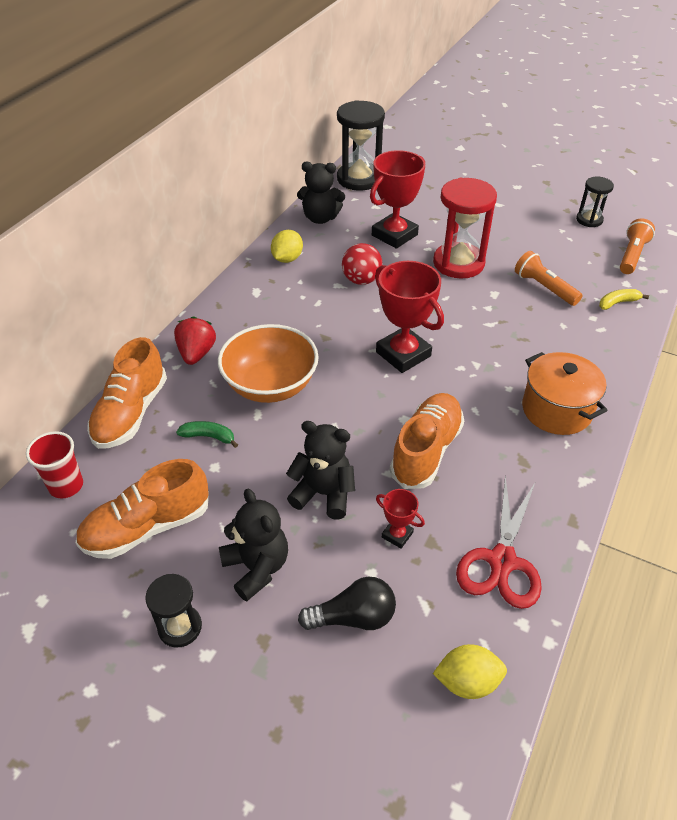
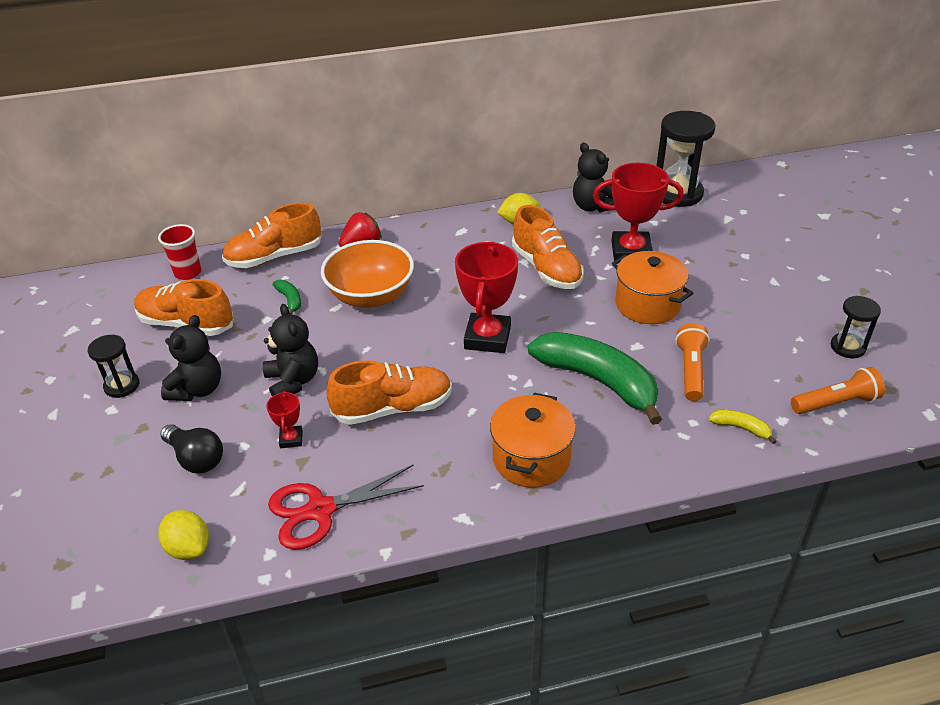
camera: 50 degrees right, 5 degrees down
(361, 280) = (546, 269): red ball -> orange shoe
(458, 263) = (647, 304): red hourglass -> orange pot
(511, 332) = (598, 381): none -> green banana

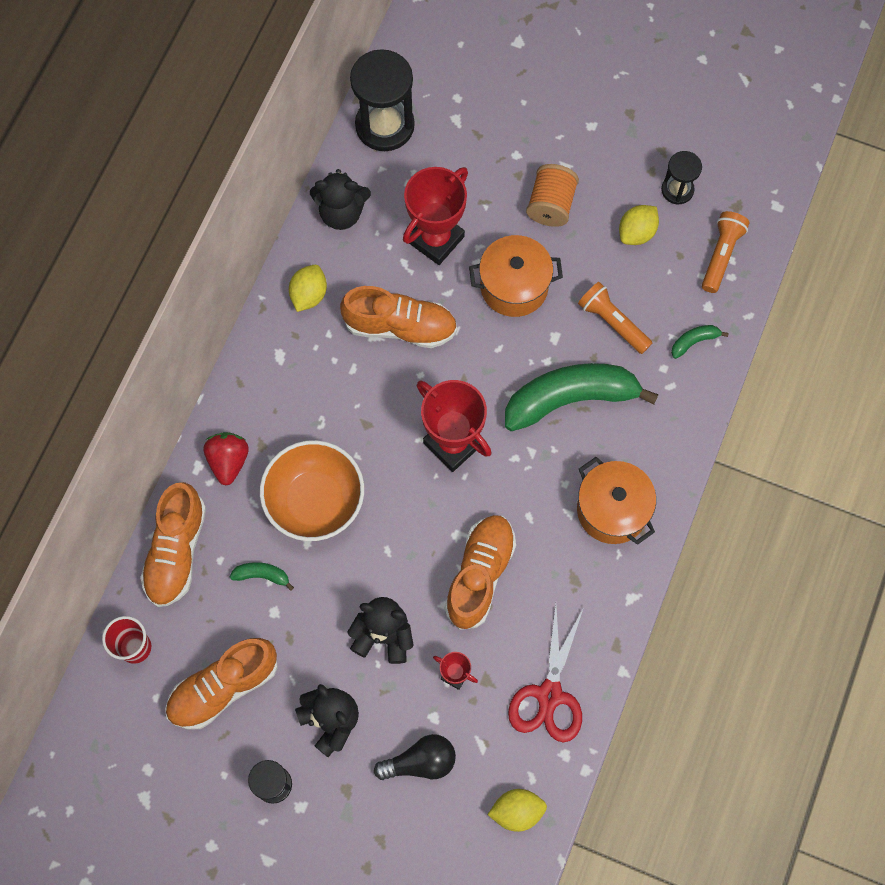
camera: 55 degrees left, 30 degrees up
(734, 290) = (551, 205): none -> orange spool
(741, 428) = (694, 341): yellow banana -> green banana
(780, 344) = (636, 233): none -> yellow lemon

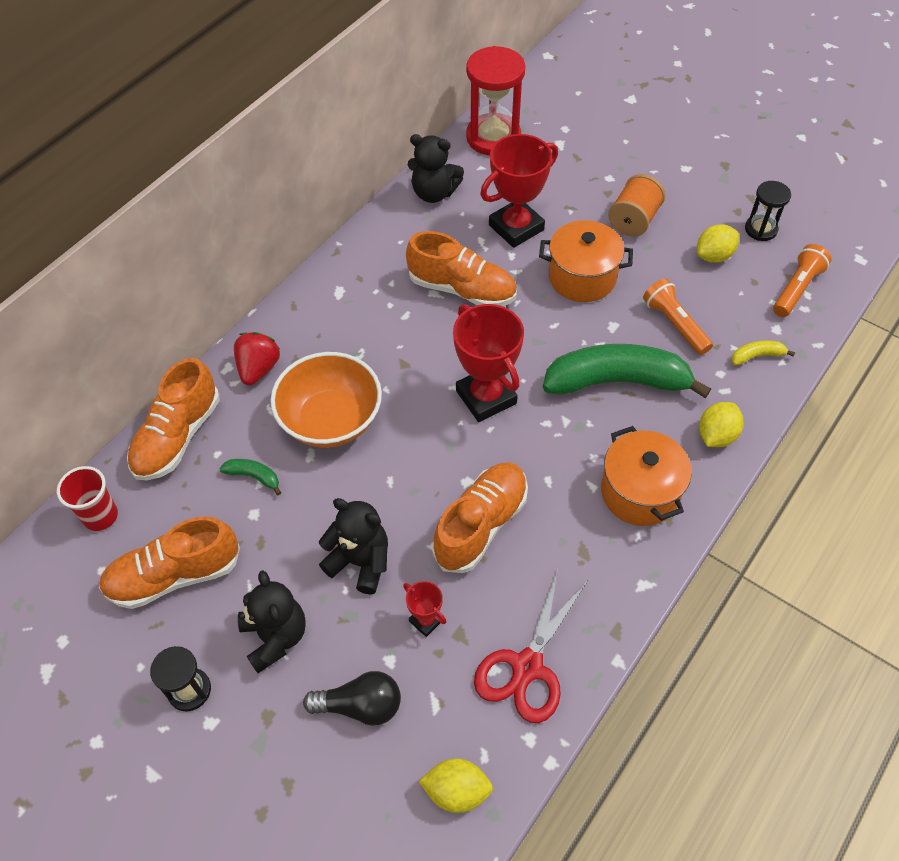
camera: 15 degrees right, 15 degrees down
(309, 295) = (383, 249): yellow lemon -> yellow lemon (716, 435)
(385, 125) = (493, 137): black hourglass -> red hourglass
(694, 341) = (757, 356): green banana -> yellow banana

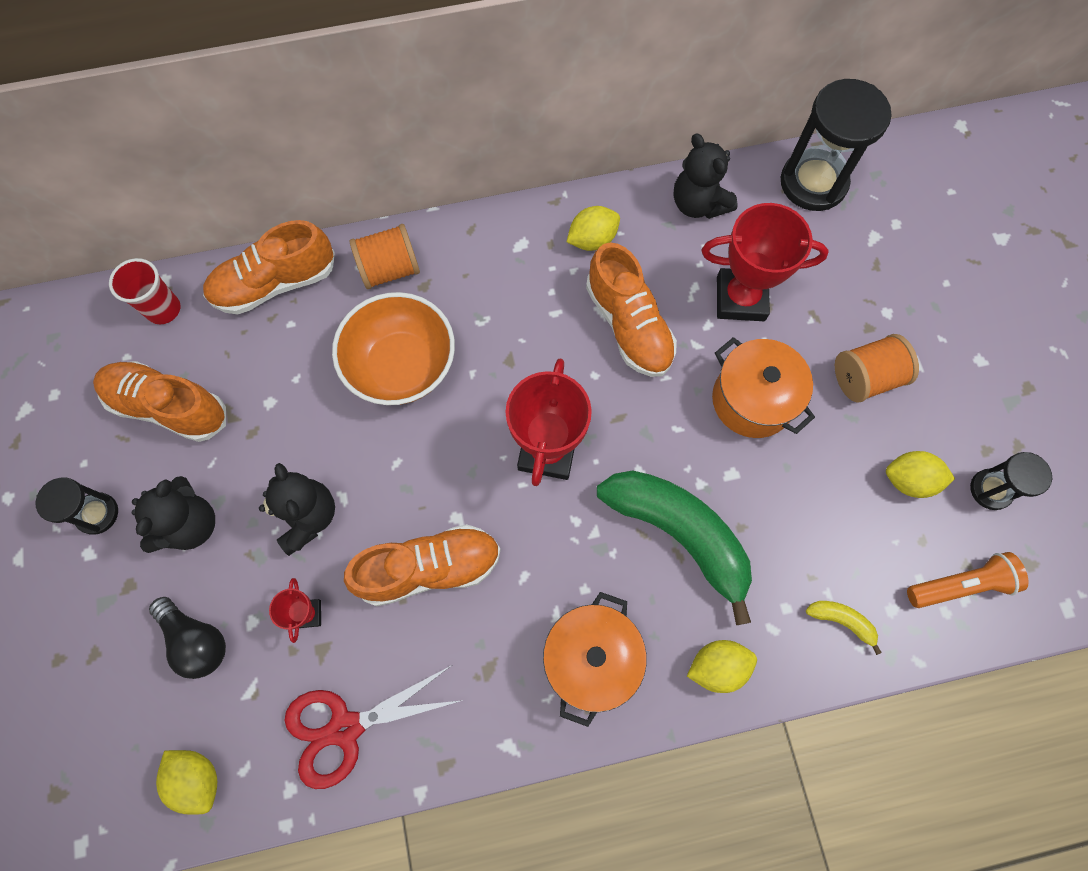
camera: 40 degrees right, 15 degrees up
(254, 476) = (298, 368): green banana -> none
(258, 368) = (389, 269): red strawberry -> orange spool
(385, 257) = (592, 240): none -> yellow lemon
(493, 137) = (813, 183): red hourglass -> black hourglass
(675, 324) = (793, 521): orange flashlight -> none

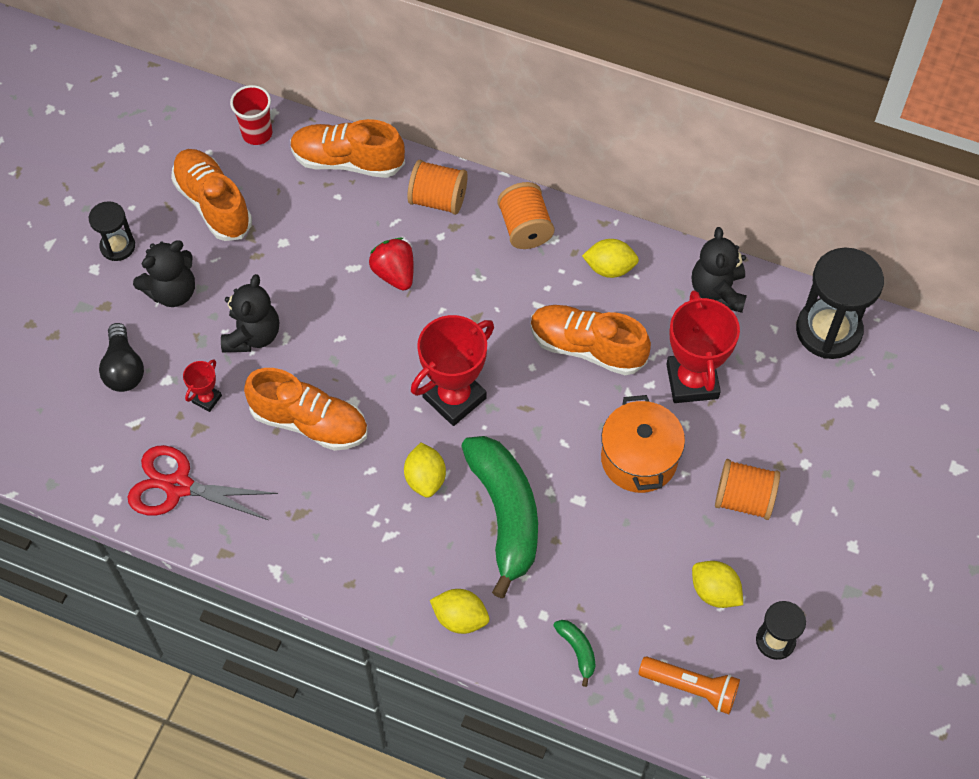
camera: 35 degrees right, 10 degrees down
(198, 778) = (65, 454): yellow lemon -> yellow lemon (425, 479)
(402, 366) = (394, 274): orange bowl -> red strawberry
(490, 248) = (525, 228): none -> orange spool
(591, 659) = (375, 553): orange pot -> none
(629, 325) = (587, 347): orange shoe -> orange shoe turned 105 degrees clockwise
(740, 298) = (692, 381): red trophy -> red trophy turned 45 degrees clockwise
(841, 621) = (577, 650): yellow banana -> green banana

